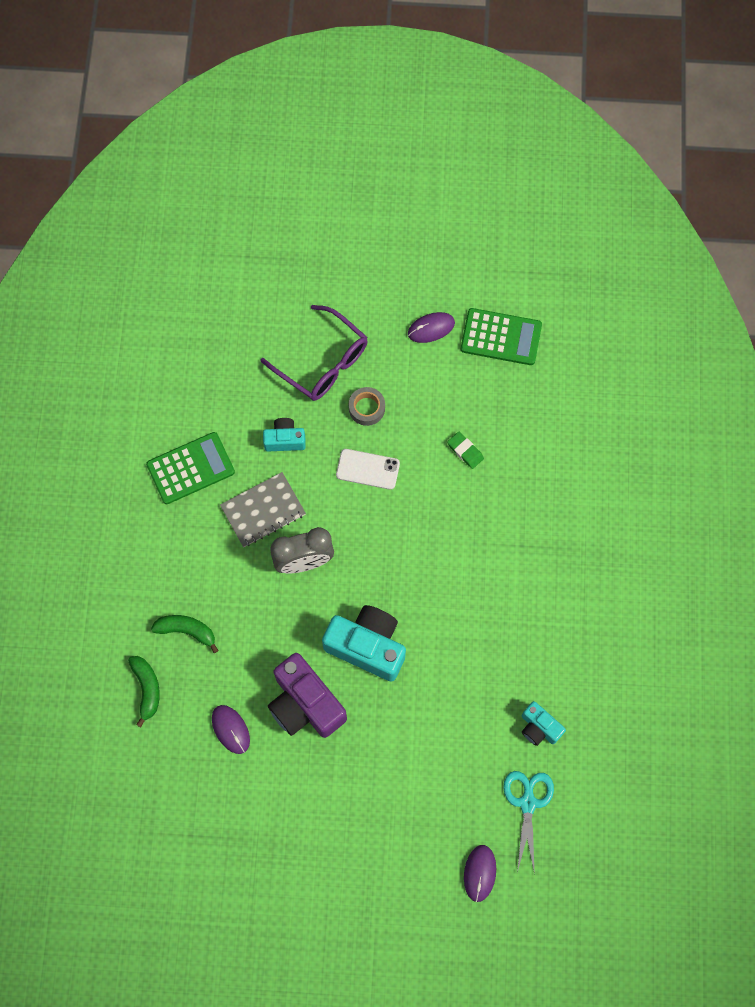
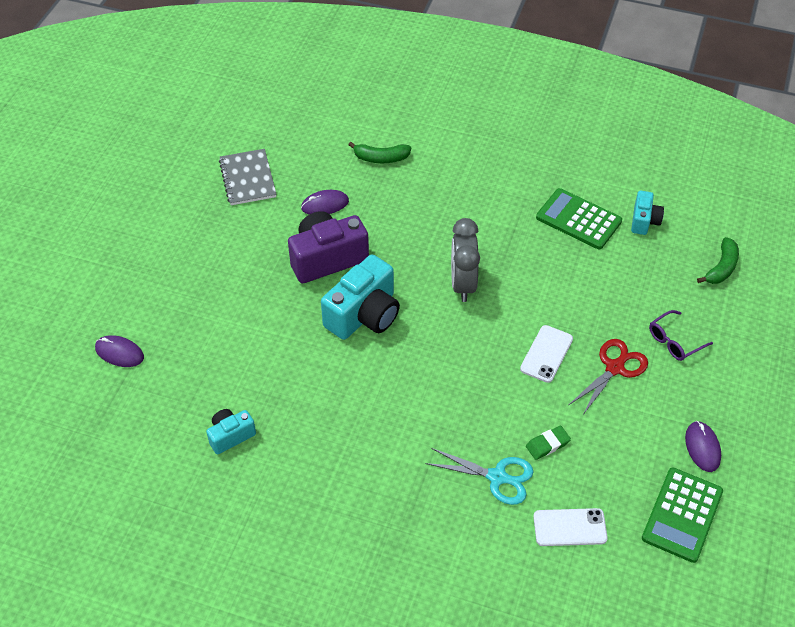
camera: 105 degrees right, 20 degrees down
(187, 631) = (423, 191): green banana -> green banana (721, 268)
(190, 468) = (578, 219): green calculator -> green calculator turned 135 degrees clockwise
(263, 510) = (523, 263): grey notebook -> grey notebook (248, 178)
(285, 440) = (593, 294): turquoise camera -> turquoise camera (644, 221)
(323, 362) = (674, 341): purple glasses -> purple glasses, size x0.56
(366, 408) = (615, 367): grey tape -> red scissors
(527, 802) = (164, 407): turquoise scissors -> turquoise scissors (498, 477)
(539, 420) = (570, 527): none -> white phone

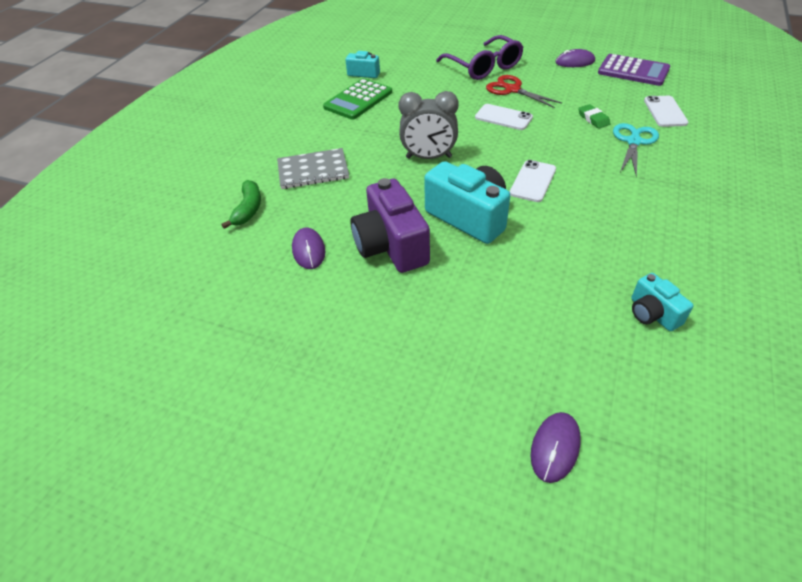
camera: 85 degrees left, 5 degrees down
(248, 178) = (246, 323): grey notebook -> grey notebook (313, 170)
(420, 370) = (532, 181): none -> white phone
(674, 341) = (484, 67): purple glasses -> purple glasses, size x1.79
(682, 515) = (633, 71): green calculator -> purple calculator
(721, 268) = (414, 48): green banana -> none

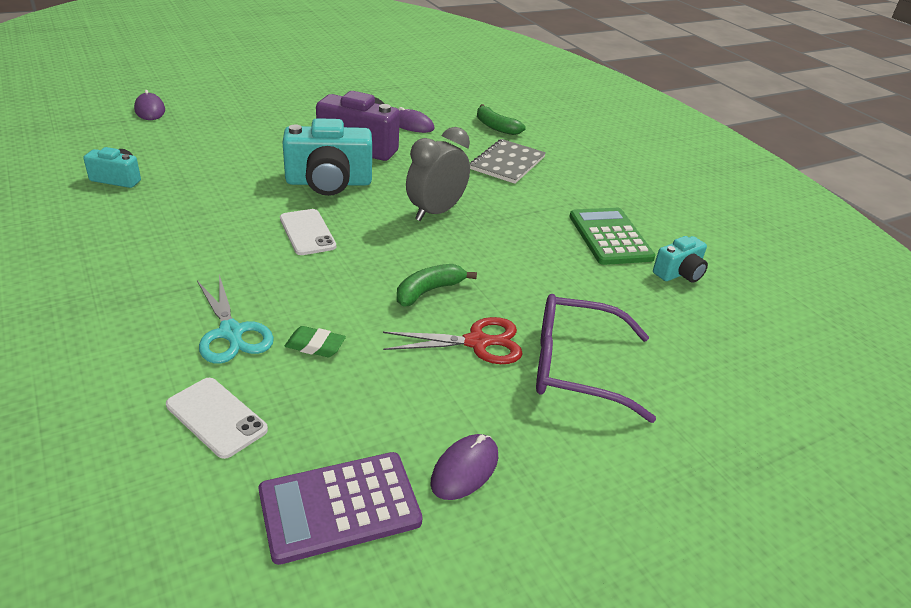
camera: 125 degrees right, 10 degrees down
(503, 117) = (428, 291): white phone -> green banana

